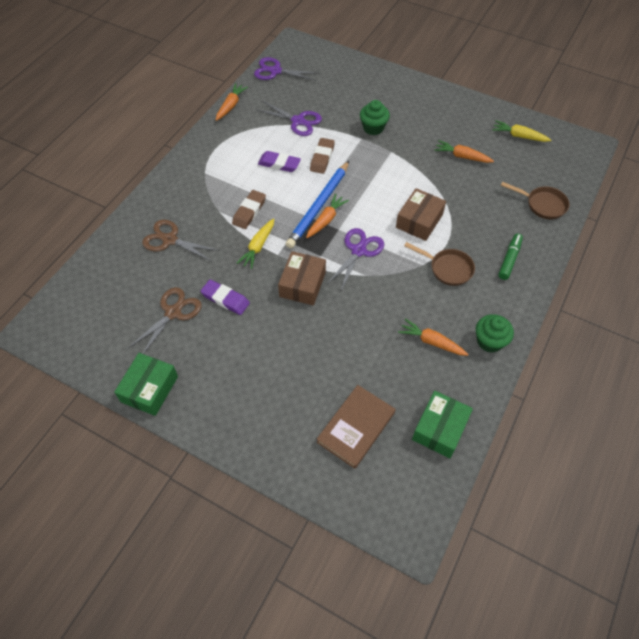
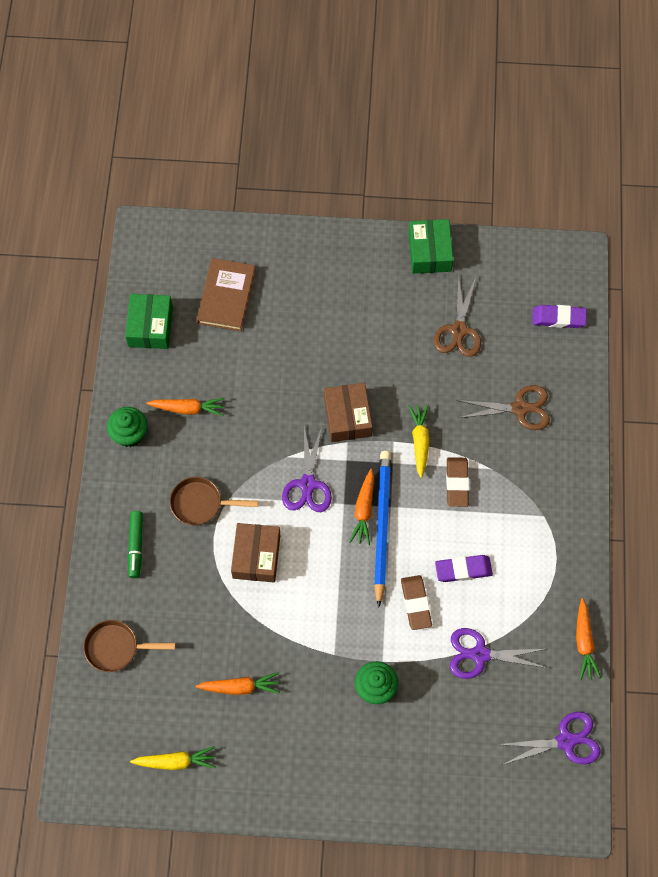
camera: 155 degrees right, 10 degrees up
(225, 299) = (416, 366): purple eraser -> purple eraser (558, 318)

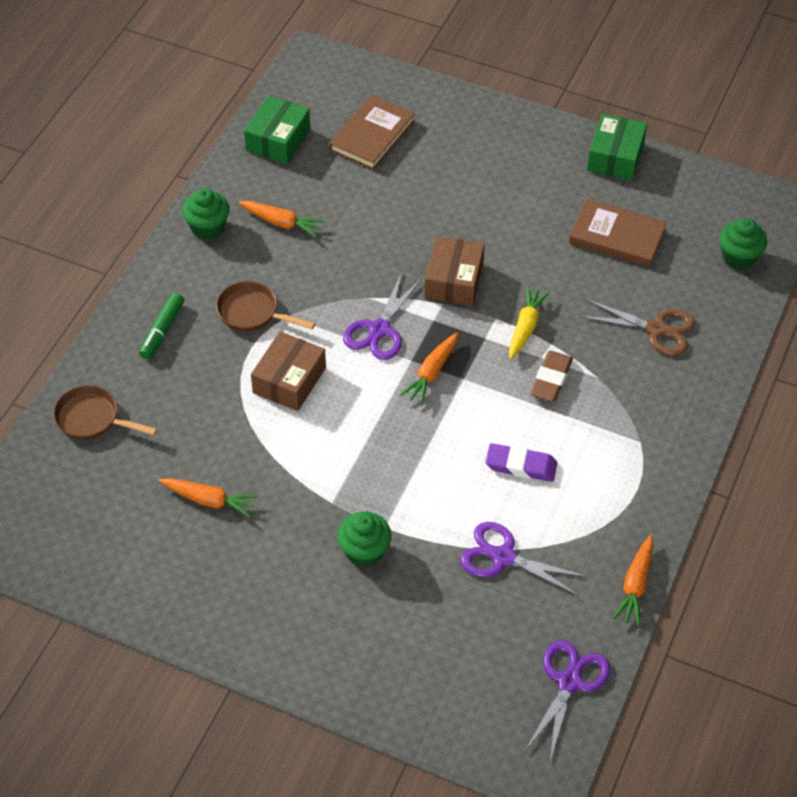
camera: 20 degrees right, 15 degrees down
(175, 761) = (101, 550): yellow carrot -> none
(381, 526) = (444, 394): blue pencil -> none
(416, 603) = (450, 482): brown eraser -> none
(459, 330) = (617, 236): brown scissors -> brown book
(558, 318) = (738, 257): purple eraser -> green cupcake
(566, 741) = (569, 682): purple scissors -> purple scissors turned 75 degrees counterclockwise

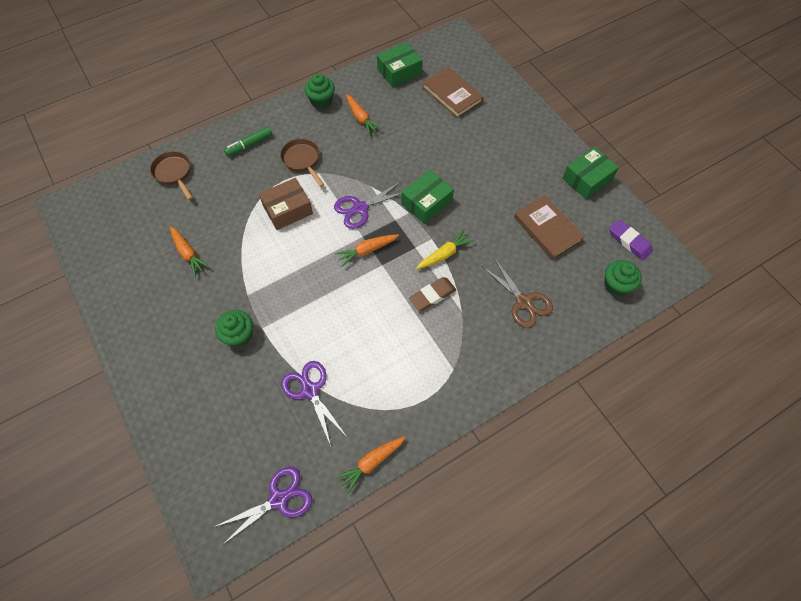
camera: 35 degrees right, 10 degrees up
(372, 135) = (452, 94): brown book -> brown book turned 75 degrees clockwise
(454, 280) = (426, 202): brown box -> green box
(521, 466) = (369, 339): purple eraser -> purple eraser (629, 241)

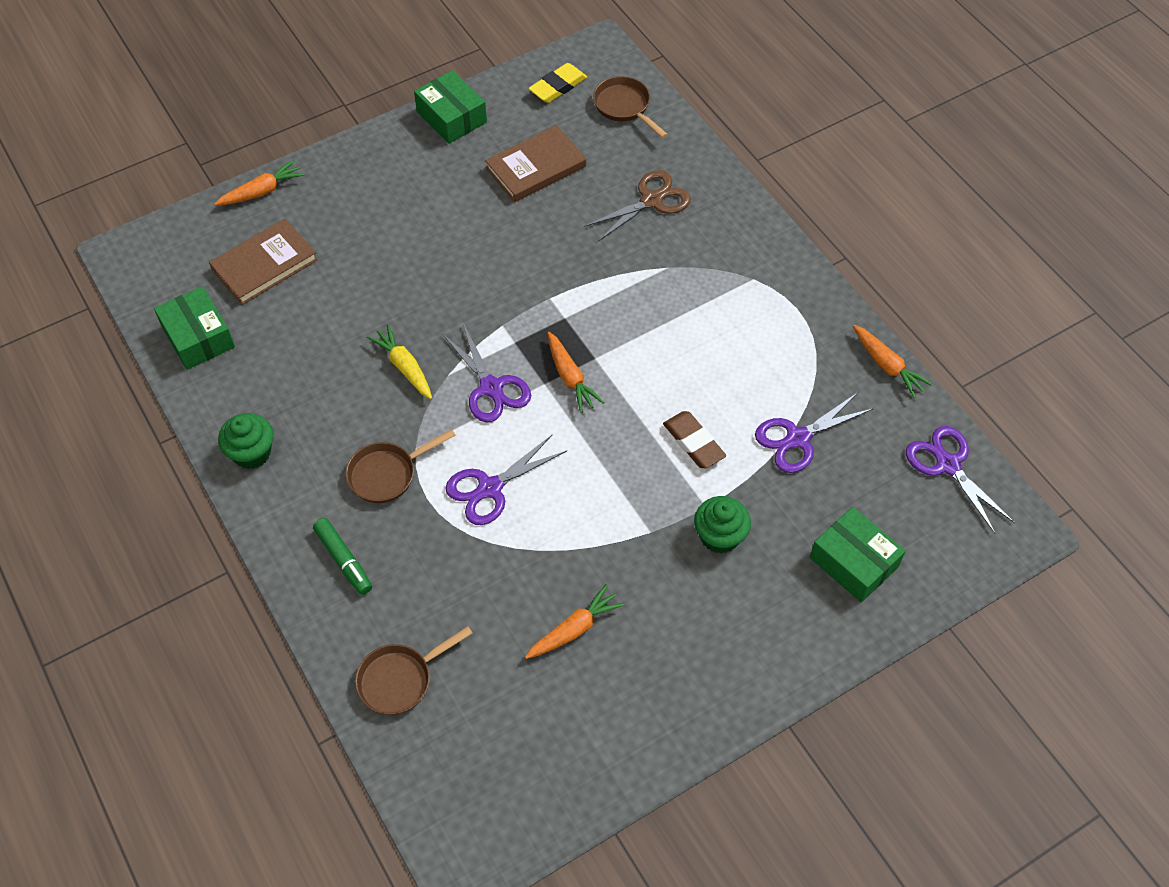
camera: 90 degrees left, 5 degrees down
(288, 210) = (490, 488): brown box -> purple scissors
(361, 118) = (301, 391): orange carrot -> orange carrot (262, 191)
(426, 202) = (484, 303): green box -> green box (854, 562)
(432, 295) = (645, 299): brown eraser -> brown eraser (693, 442)
(444, 254) = (577, 283): yellow carrot -> yellow carrot (404, 367)
(616, 285) = (624, 107): green cupcake -> brown pan
(629, 241) = (558, 86): purple eraser -> yellow eraser

